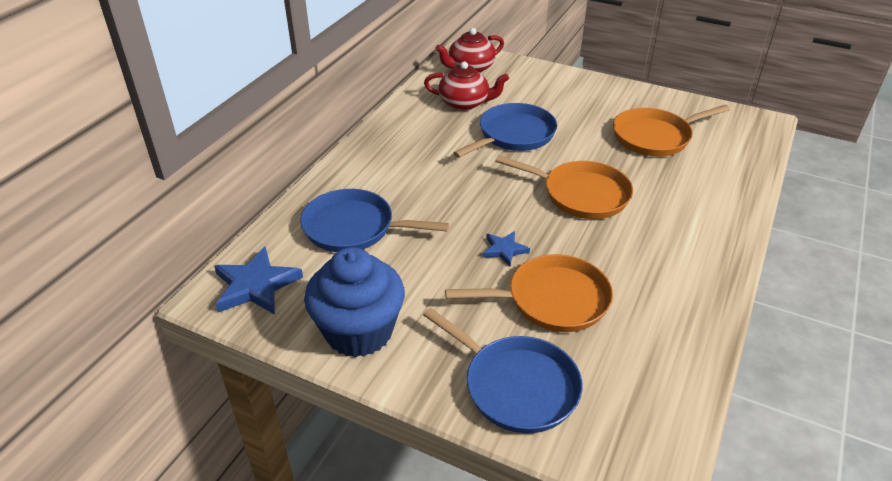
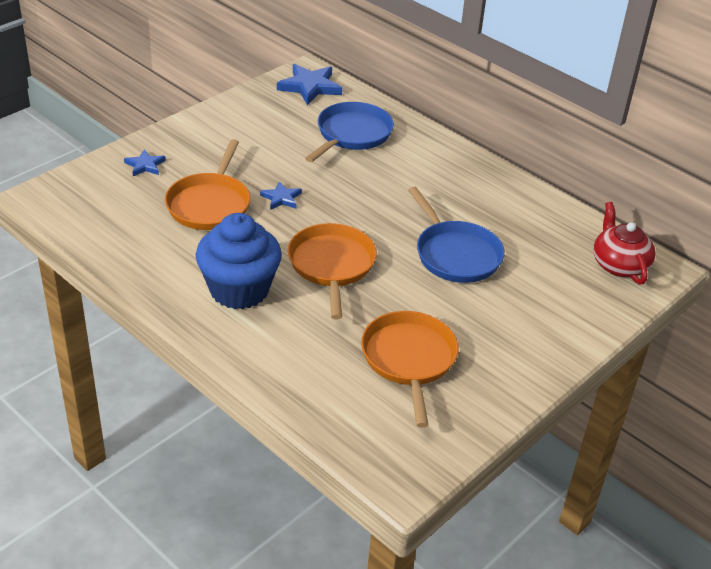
camera: 105 degrees right, 0 degrees up
(359, 331) = (238, 117): blue cupcake -> blue cupcake (239, 290)
(465, 103) = (534, 239): red teapot -> none
(516, 386) = (145, 165): blue pan -> blue star
(581, 194) = (331, 265): orange pan -> orange pan turned 135 degrees clockwise

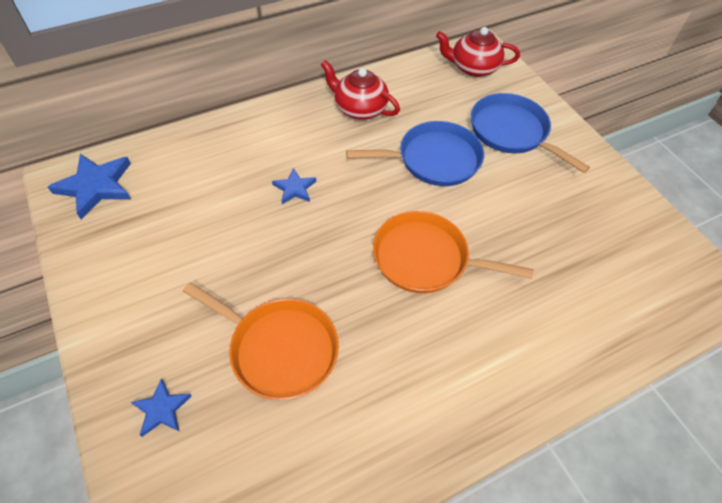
camera: 70 degrees left, 15 degrees up
(239, 290) = (445, 356): blue cupcake -> none
(281, 198) = (296, 272): blue star -> blue star (295, 188)
(352, 134) = (210, 176): blue pan -> blue pan (511, 132)
(409, 359) = (571, 238): orange pan -> none
(491, 196) = (359, 108): none -> red teapot

